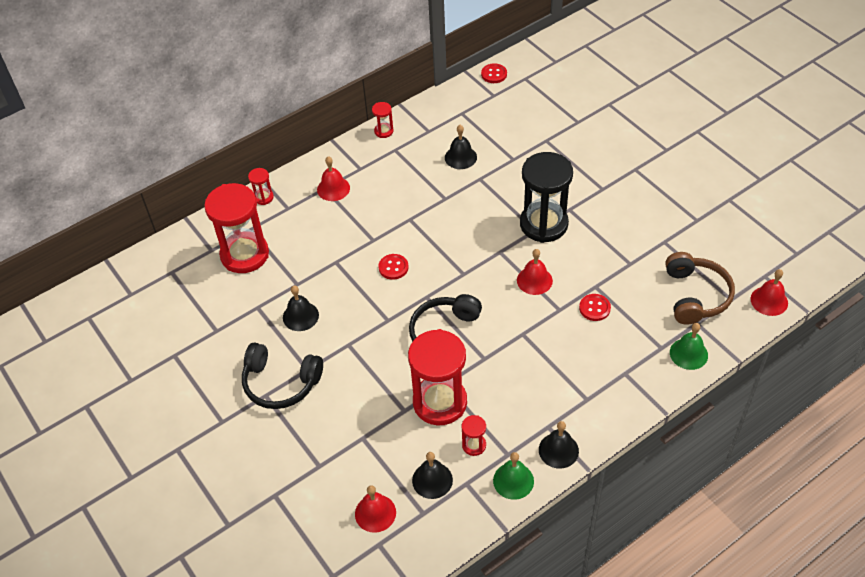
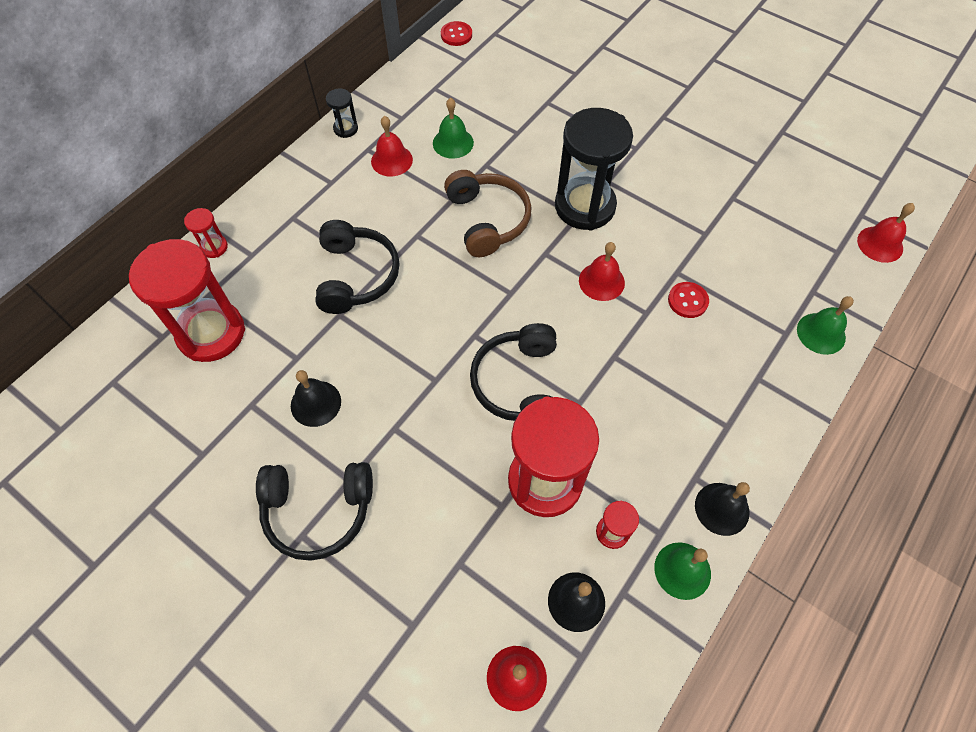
camera: 20 degrees left, 10 degrees up
(333, 188) = (304, 216): red bell -> red bell (391, 160)
(356, 238) = (356, 276): none -> black headphones
(383, 131) = (345, 129): red hourglass -> black hourglass
(393, 267) = (418, 305): red button -> none
(460, 157) = (453, 143): black bell -> green bell
(695, 295) = (796, 257): brown headphones -> brown headphones (487, 220)

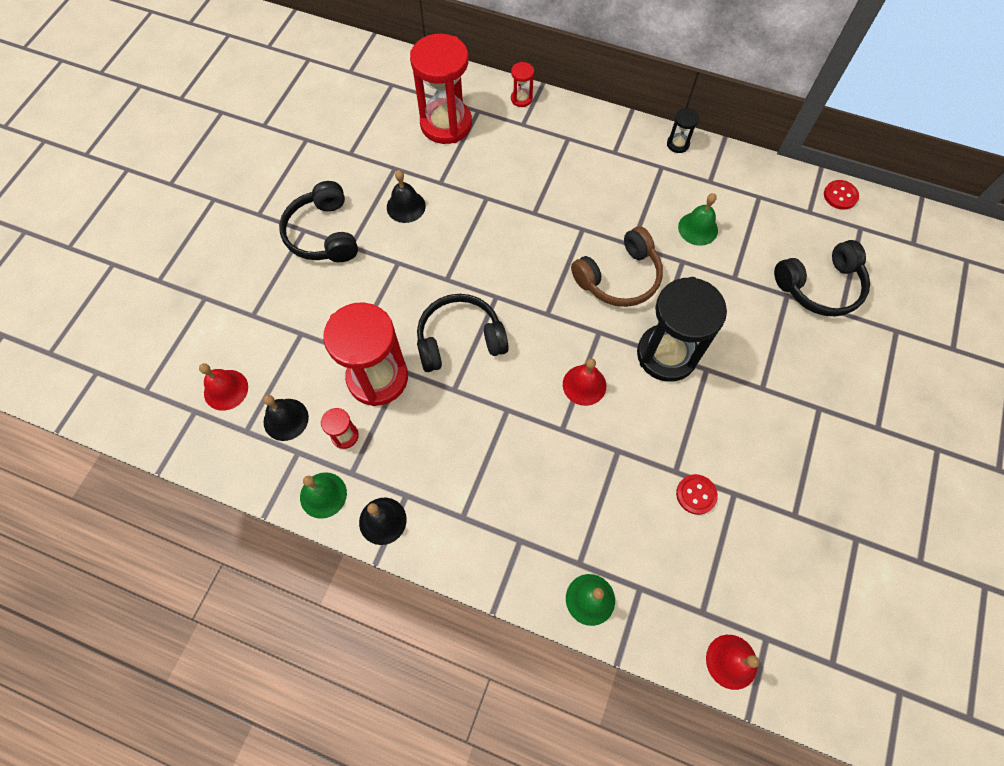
camera: 75 degrees right, 5 degrees up
(356, 276) = (526, 198): black headphones -> black headphones (820, 286)
(391, 160) = (657, 188): red bell -> none
(687, 301) = (587, 465): red button -> red button (696, 494)

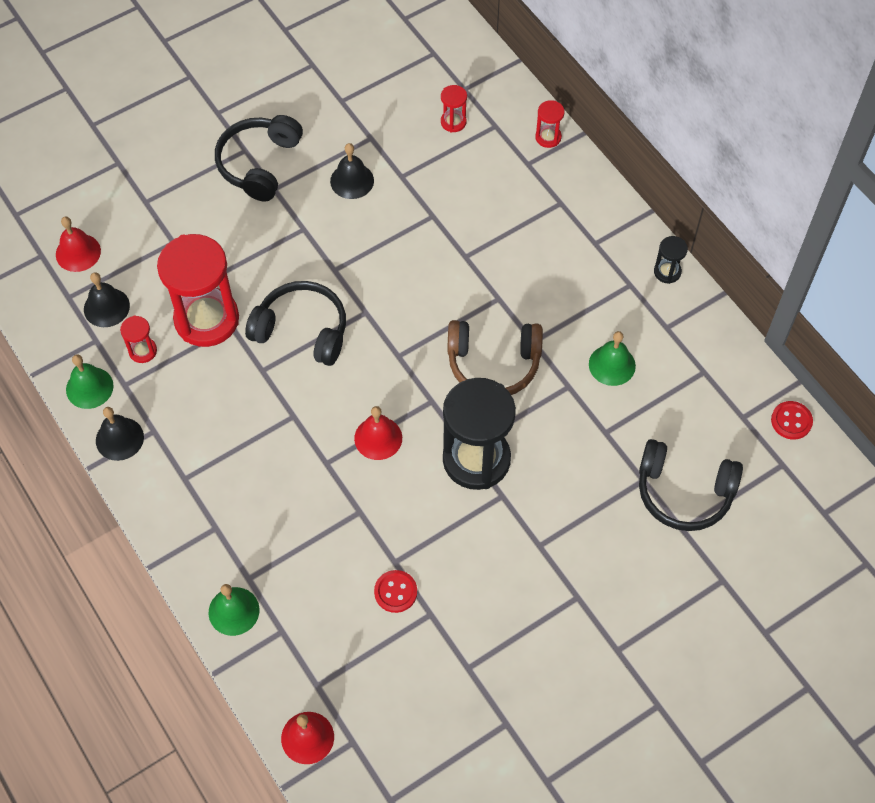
camera: 35 degrees right, 5 degrees down
(446, 124) = (453, 122): red hourglass -> red hourglass, size x0.43

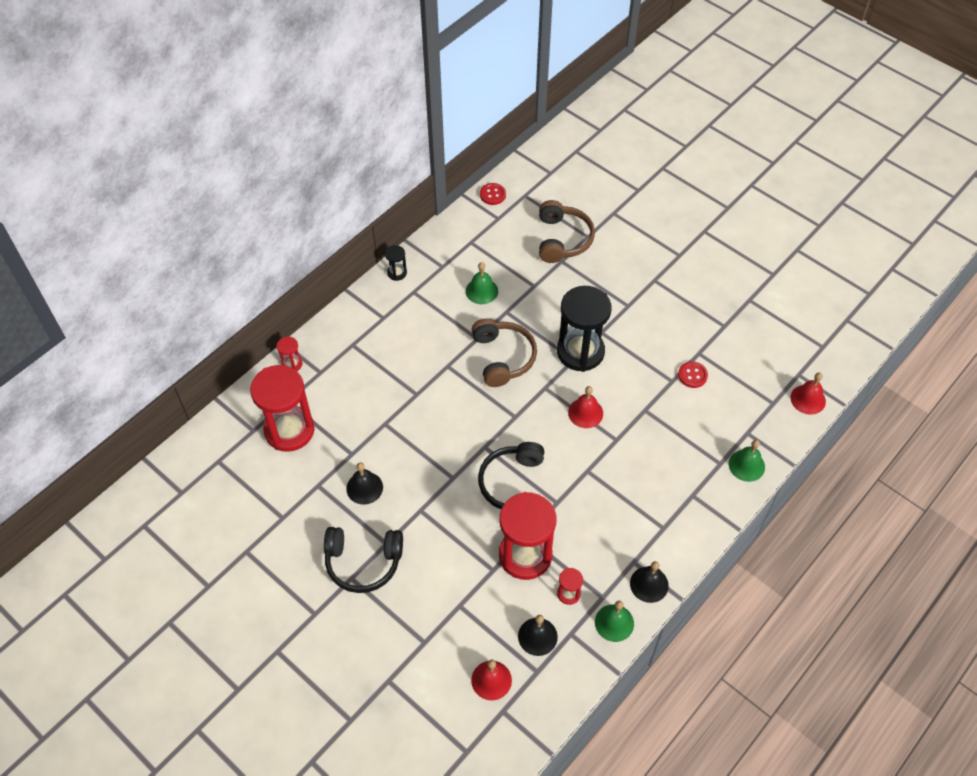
camera: 105 degrees left, 5 degrees down
(453, 122) = (289, 430): red hourglass -> red hourglass, size x2.32
(684, 492) = (562, 239): black headphones -> brown headphones

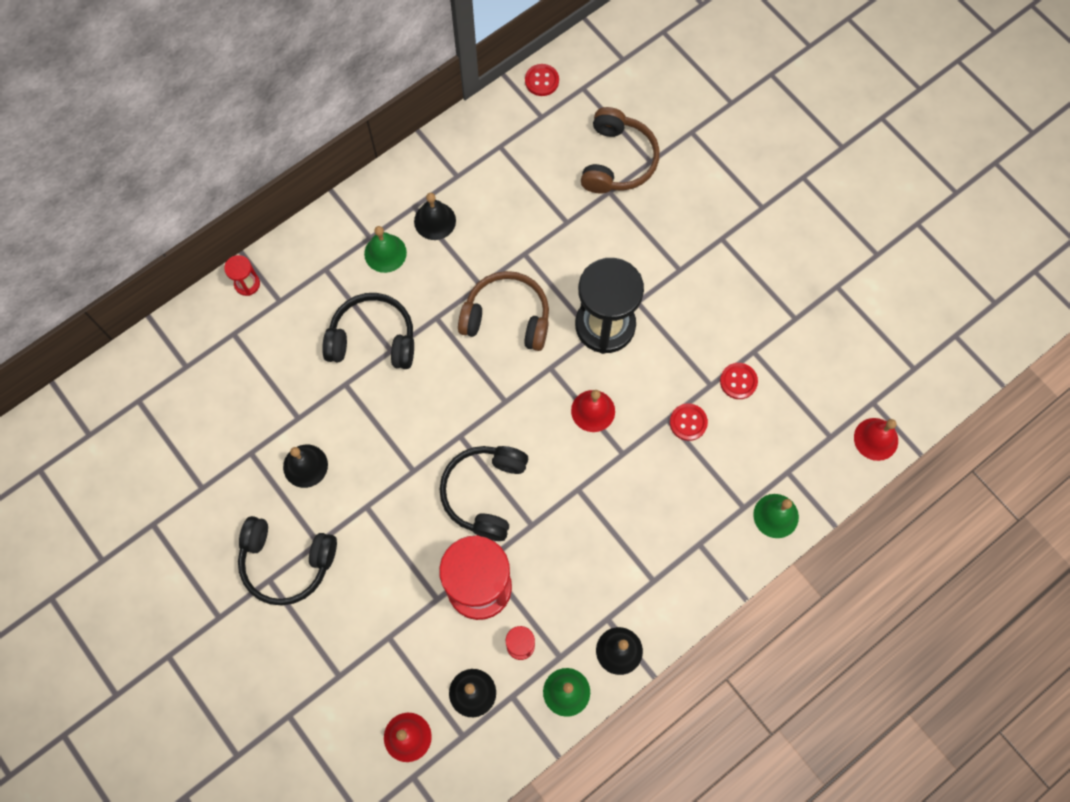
camera: 10 degrees right, 15 degrees up
(289, 430) = (229, 374): red hourglass -> none
(397, 273) = (398, 176): black hourglass -> none
(400, 388) = (373, 339): none -> black headphones
(431, 299) = (435, 221): none -> black bell
(481, 291) = (499, 219): green bell -> green bell (385, 253)
(503, 357) = (507, 317): brown headphones -> brown headphones turned 75 degrees counterclockwise
(661, 410) = (688, 422): none -> red button

